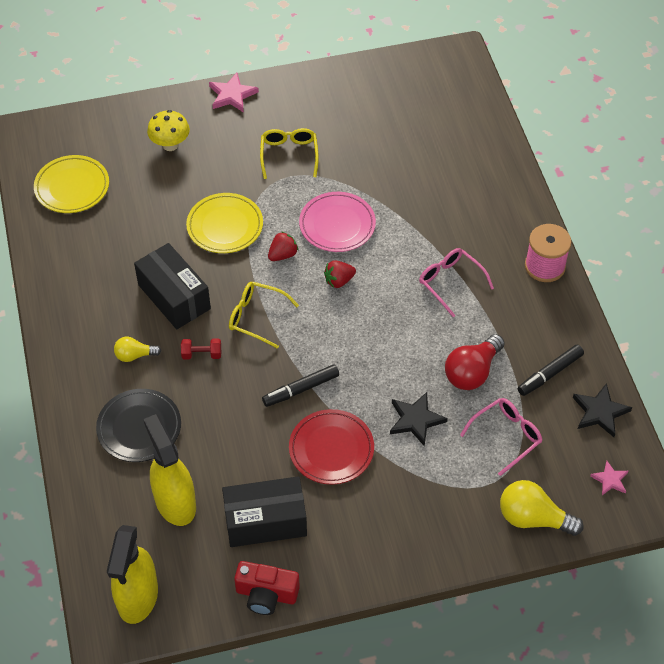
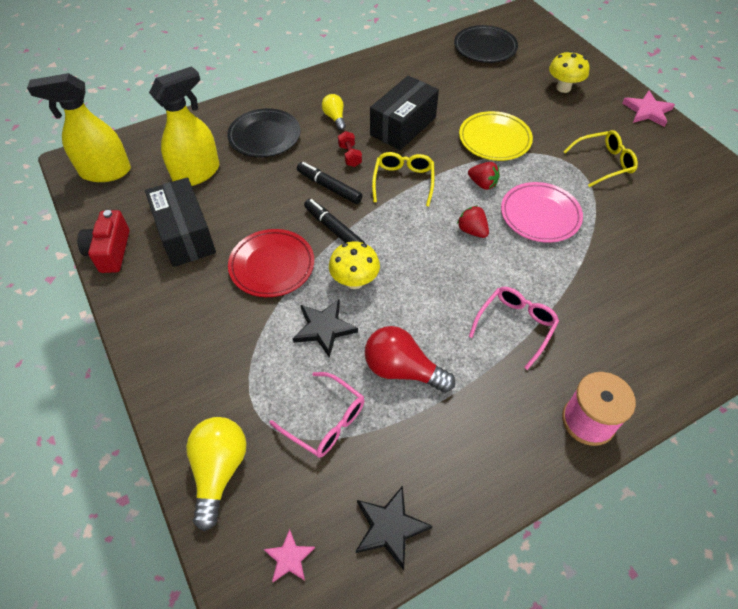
camera: 75 degrees right, 0 degrees up
(72, 187) = (485, 48): yellow plate -> black plate
(370, 386) = (354, 281): none -> yellow mushroom
(549, 374) = (428, 455): black marker -> black marker (329, 187)

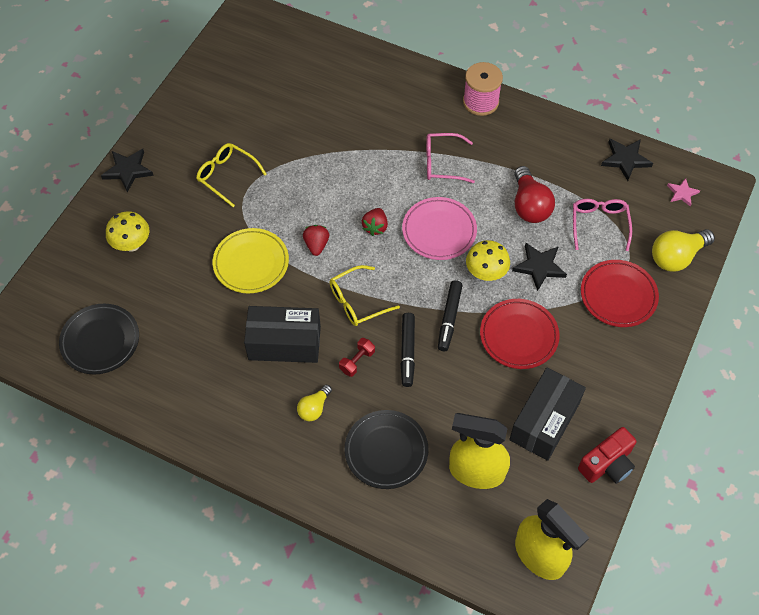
camera: 125 degrees left, 5 degrees up
(232, 374) = (618, 296): none -> red plate
(540, 215) = (323, 192): pink plate -> pink plate (439, 231)
(647, 111) = (128, 170): pink star -> black star

